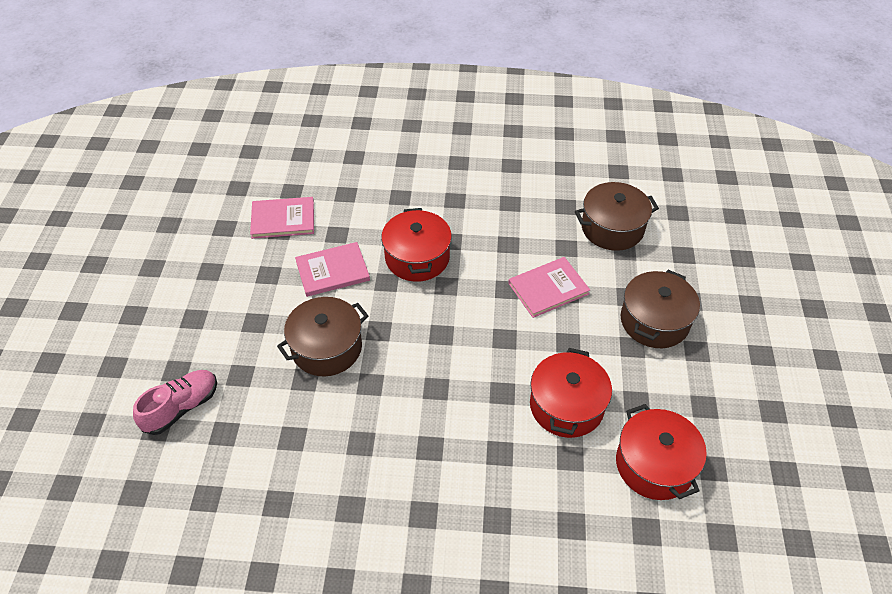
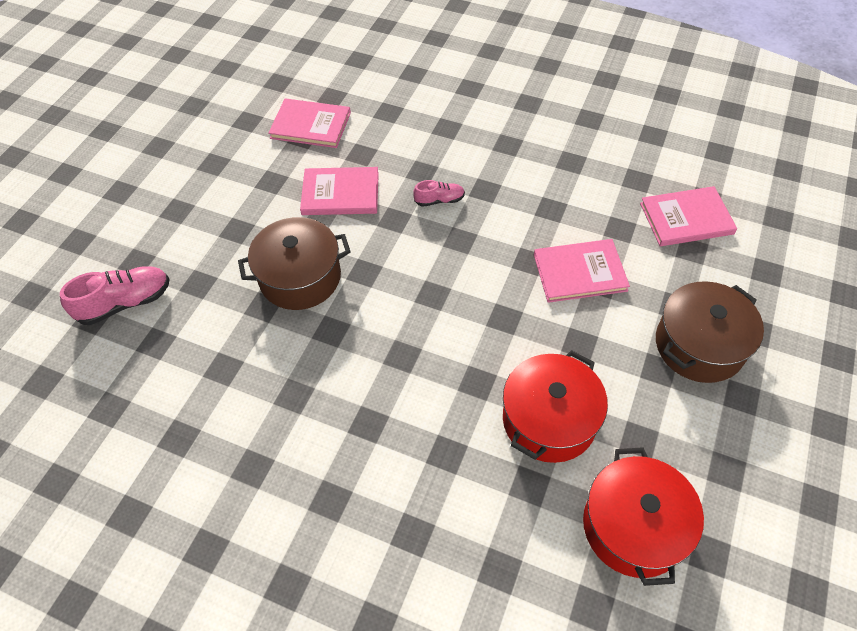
camera: 20 degrees right, 5 degrees up
(417, 257) = (439, 200): red pot -> pink shoe
(612, 228) = (686, 218): brown pot -> pink book

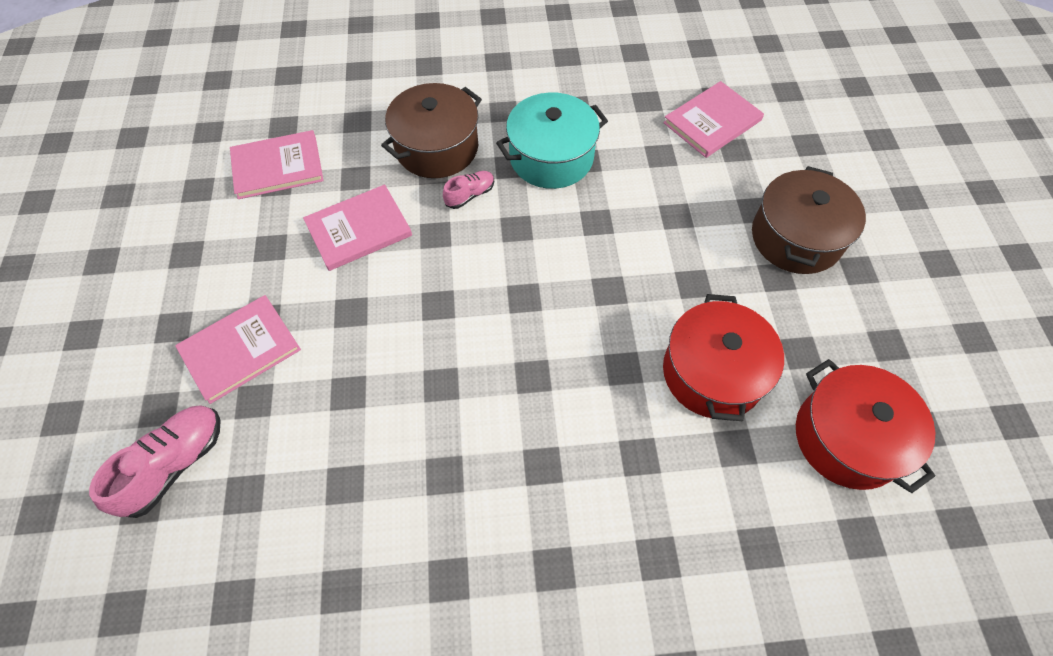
camera: 30 degrees left, 5 degrees up
(300, 277) = (370, 341): brown pot -> brown pot (437, 148)
(523, 196) = (551, 157): none -> turquoise pot
(579, 272) = (650, 213): pink book -> pink book (240, 349)

